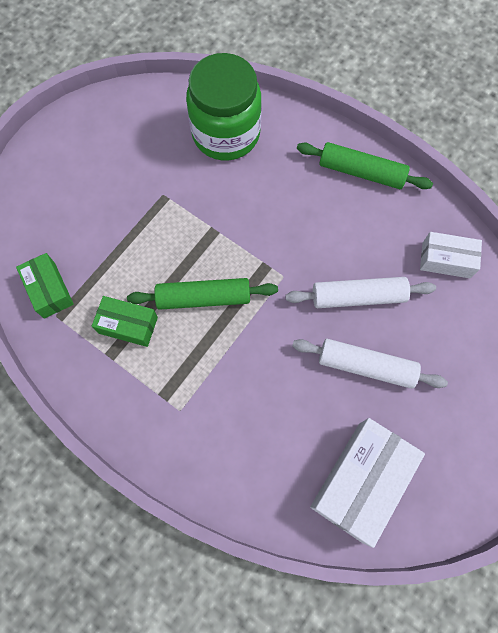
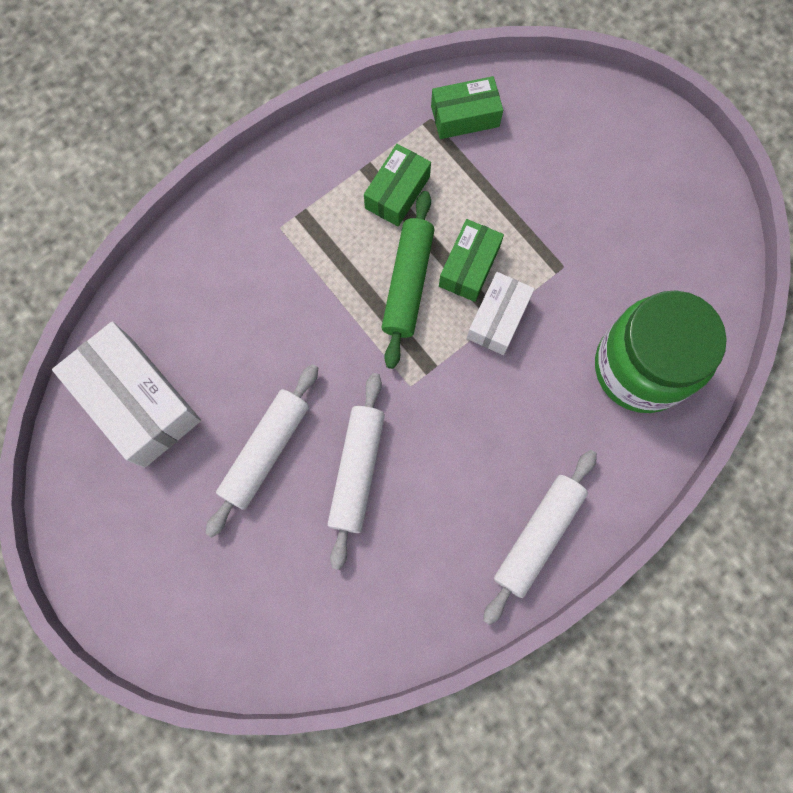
camera: 105 degrees right, 5 degrees up
(178, 257) = (469, 266): none -> green box
(361, 172) = (537, 536): green rolling pin -> white rolling pin
(446, 260) = (375, 607): white box -> white box (498, 318)

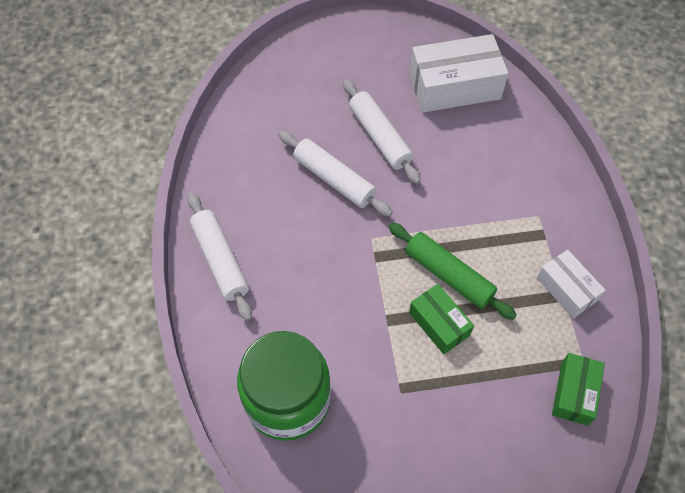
camera: 120 degrees right, 15 degrees down
(397, 192) = (528, 306): green box -> none
(498, 318) = (386, 321): white box -> white box (567, 289)

